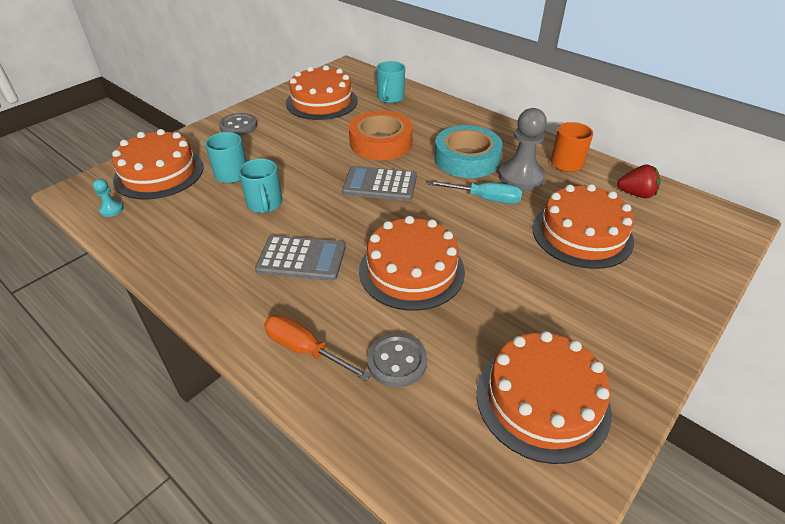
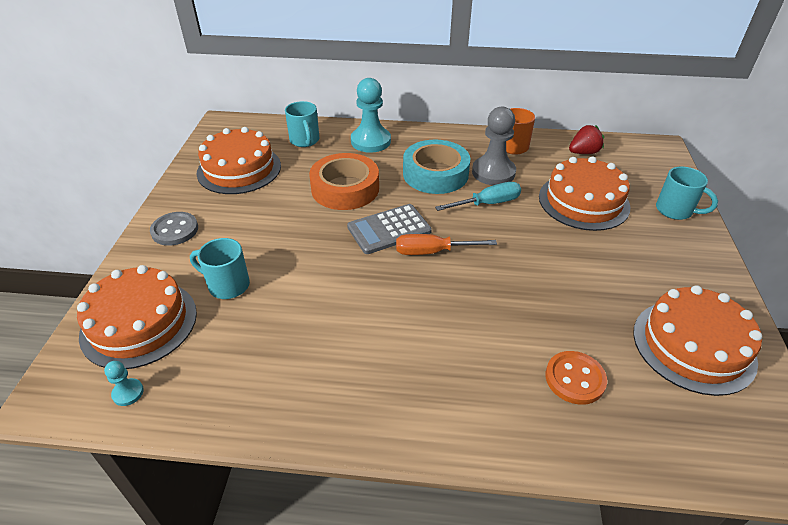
camera: 35 degrees left, 0 degrees up
(265, 204) = (302, 300): turquoise mug -> turquoise mug (675, 210)
(301, 259) = (399, 335): grey calculator -> none
(305, 350) = (497, 415): orange screwdriver -> orange screwdriver (433, 252)
(397, 361) = (575, 379): grey button -> orange button
(411, 270) = (500, 295): orange cake -> none
(441, 115) = (370, 141): none -> turquoise pawn

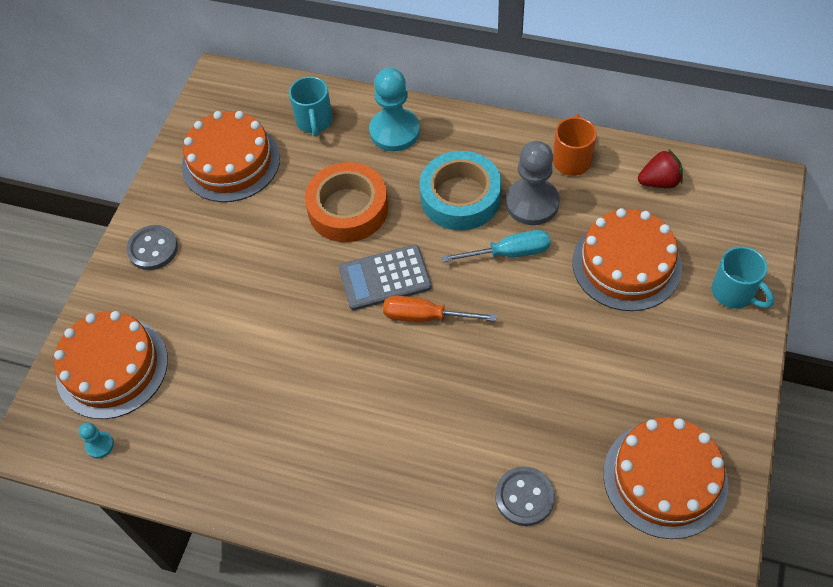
camera: 15 degrees right, 15 degrees up
(227, 285) = (201, 332): turquoise mug -> none
(575, 379) = (524, 497): orange button -> grey button

